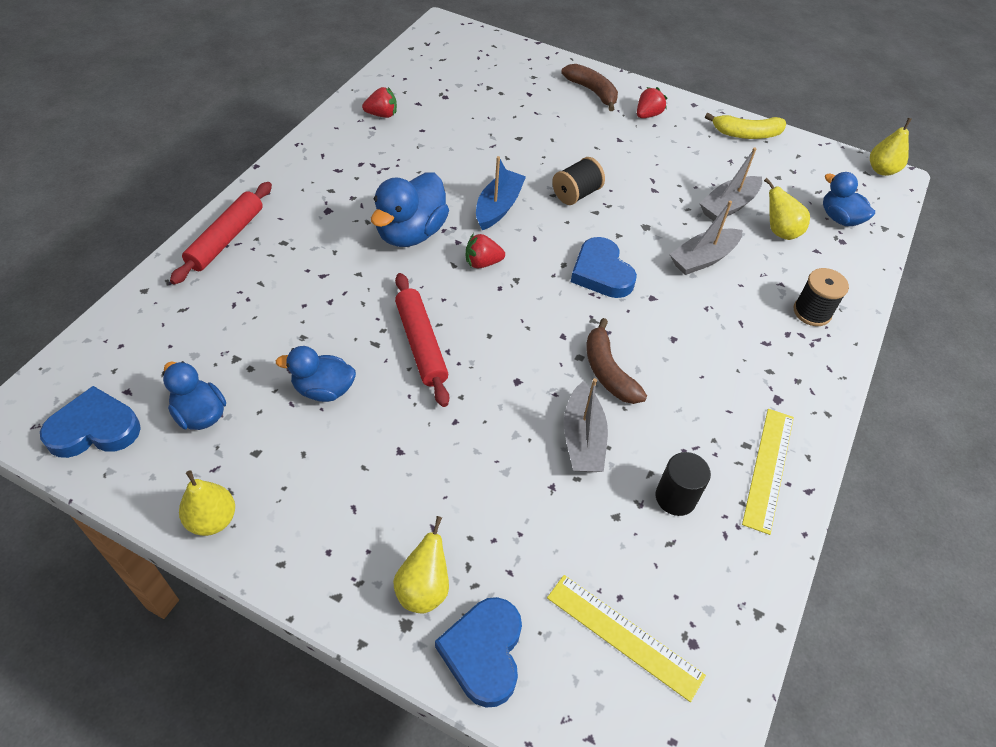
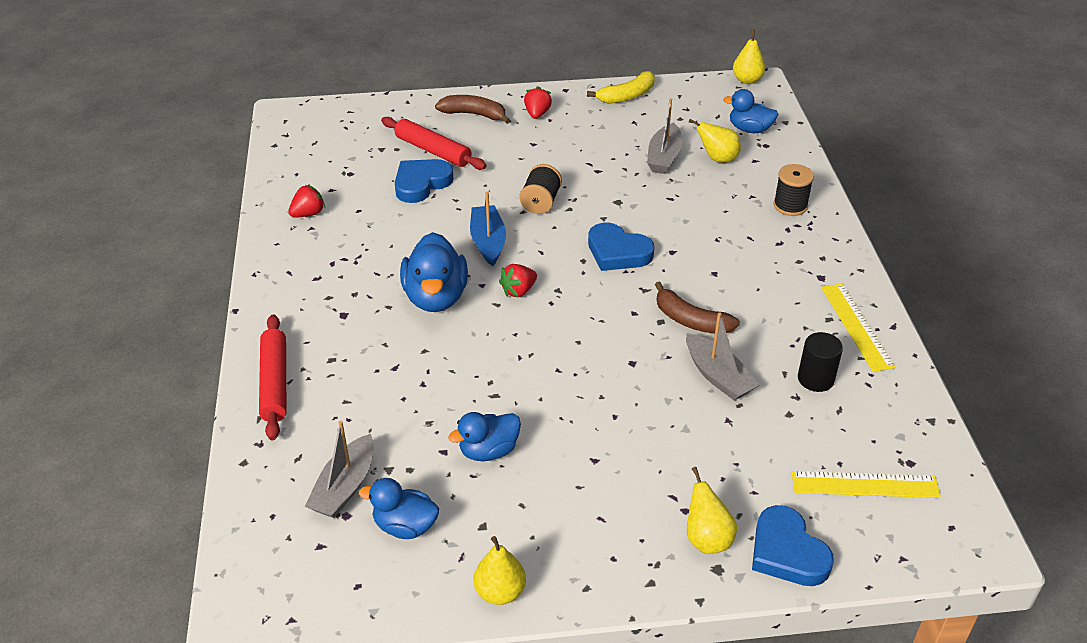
camera: 30 degrees left, 10 degrees down
(94, 429) = (323, 589): blue heart -> blue heart (421, 183)
(421, 344) = (532, 376): red rolling pin -> red rolling pin (433, 150)
(703, 258) = (682, 205): grey boat -> grey boat (345, 487)

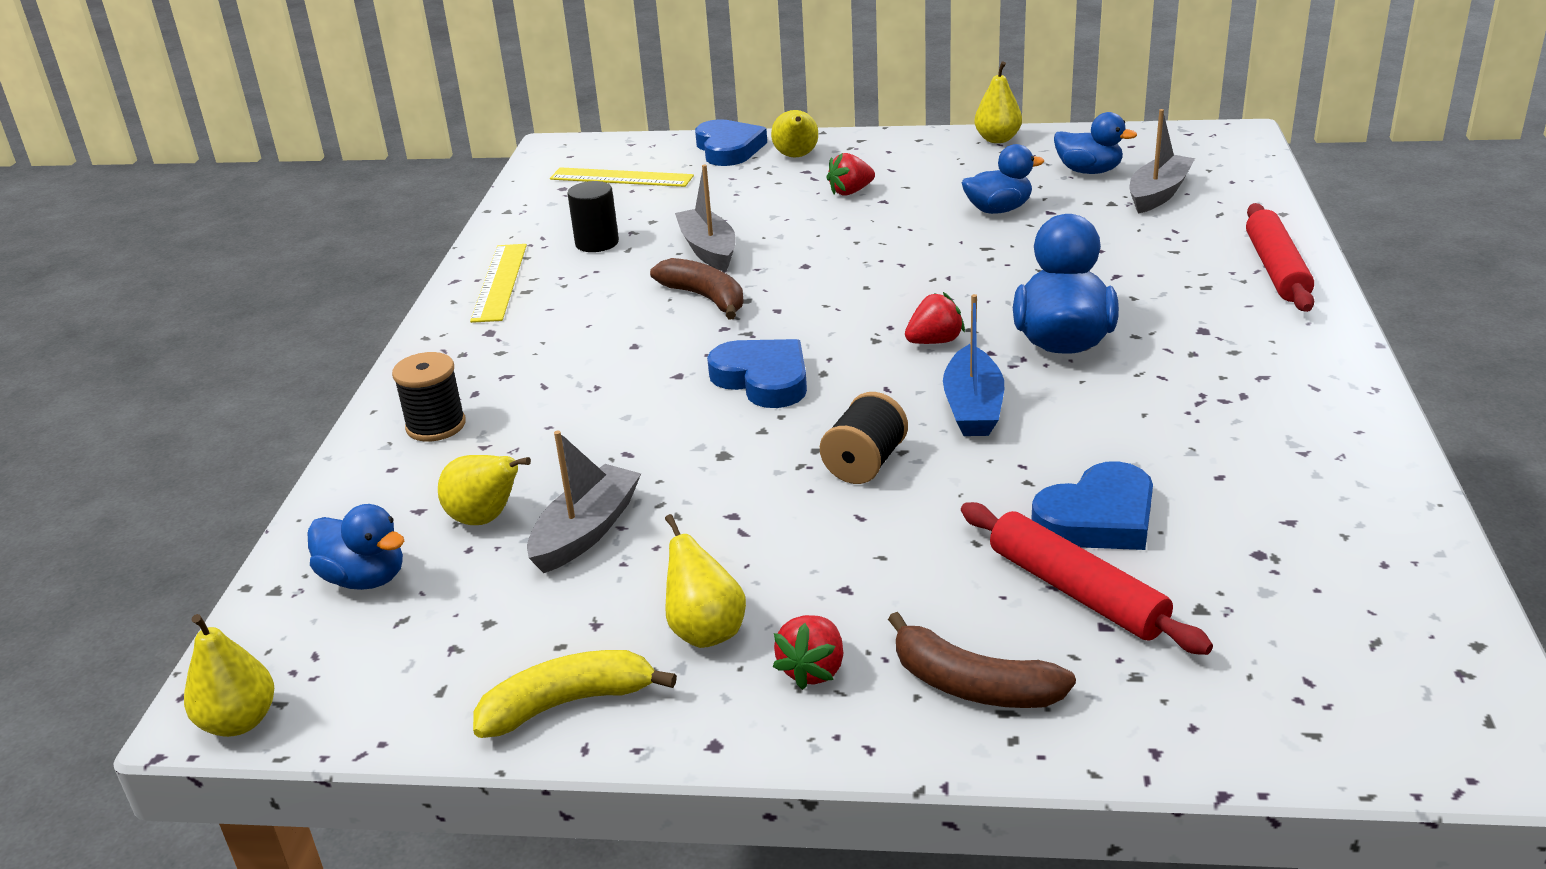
camera: 165 degrees left, 10 degrees down
(308, 214) = (1320, 477): red strawberry -> red strawberry (850, 192)
(586, 123) = (705, 631): none -> yellow pear

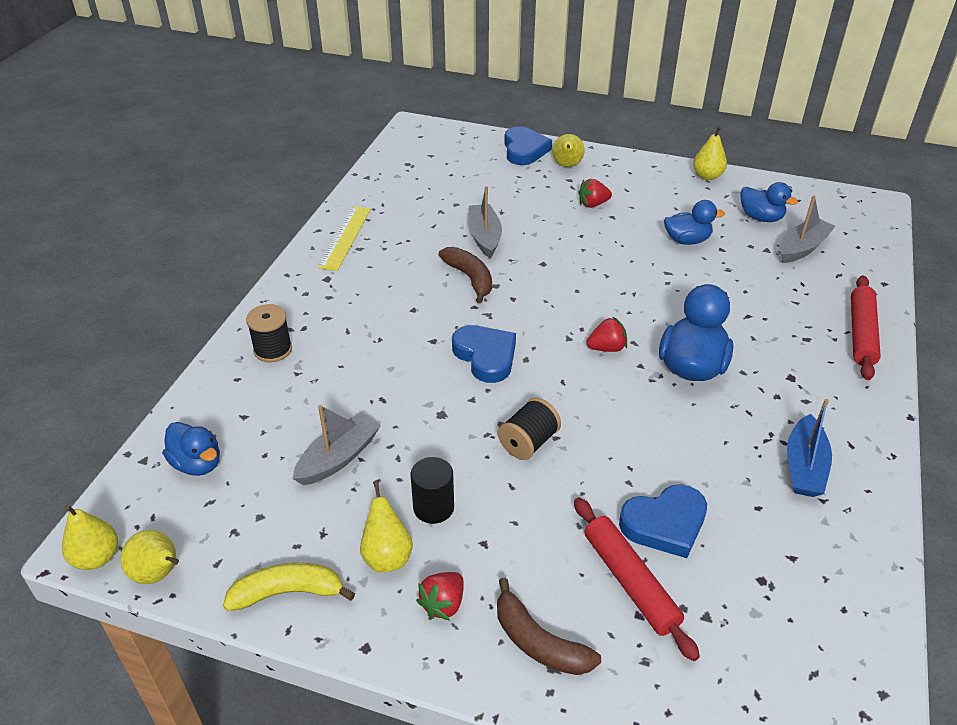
camera: 10 degrees right, 10 degrees up
(485, 519) = (281, 433): yellow pear -> yellow pear (158, 574)
(597, 243) = (415, 216): black cylinder -> black cylinder (433, 507)
(621, 178) = (447, 162): yellow ruler -> none
(973, 407) = (613, 410): blue boat -> blue boat (804, 467)

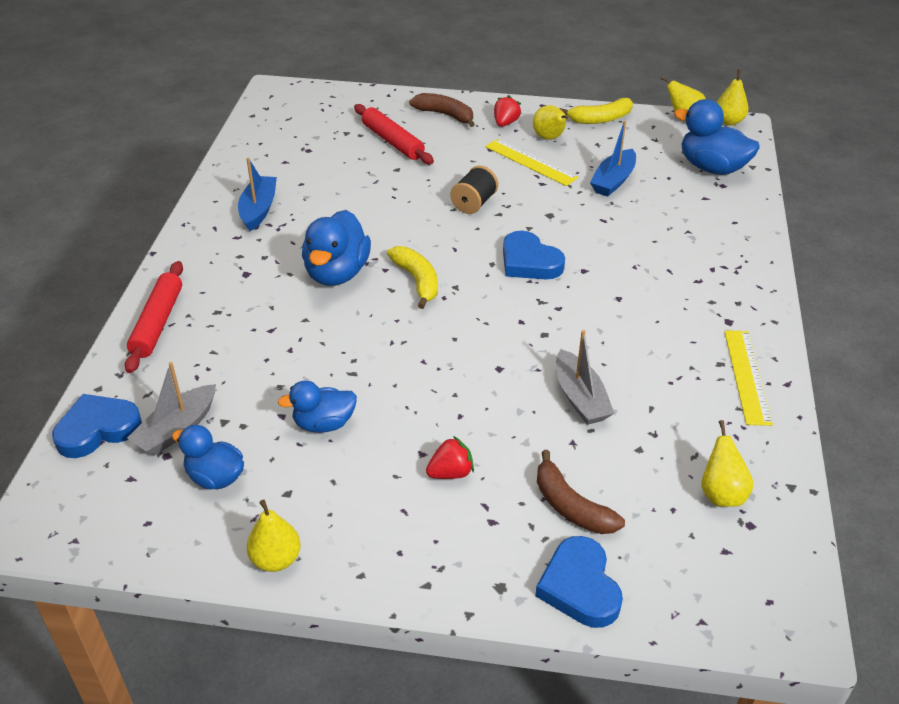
camera: 170 degrees right, 0 degrees up
(197, 464) = (712, 168): blue duck -> blue duck, size x1.56
(273, 350) = (724, 247): black spool -> none
(338, 458) = (613, 181): grey boat -> blue boat
(433, 507) = (530, 162): black cylinder -> yellow ruler
(470, 278) = (575, 339): brown banana -> brown banana (571, 506)
(567, 166) = (501, 554): yellow pear -> yellow pear (721, 494)
(606, 348) = (417, 281): red strawberry -> yellow banana
(665, 524) = (369, 169): blue heart -> blue heart (97, 429)

